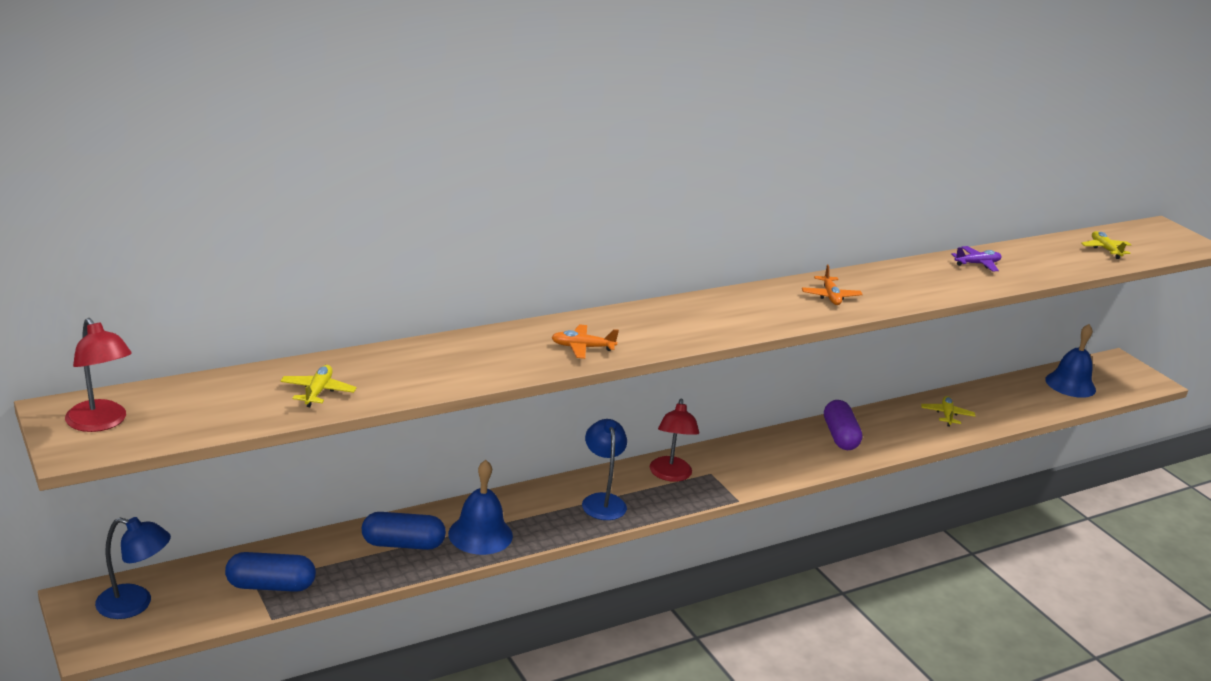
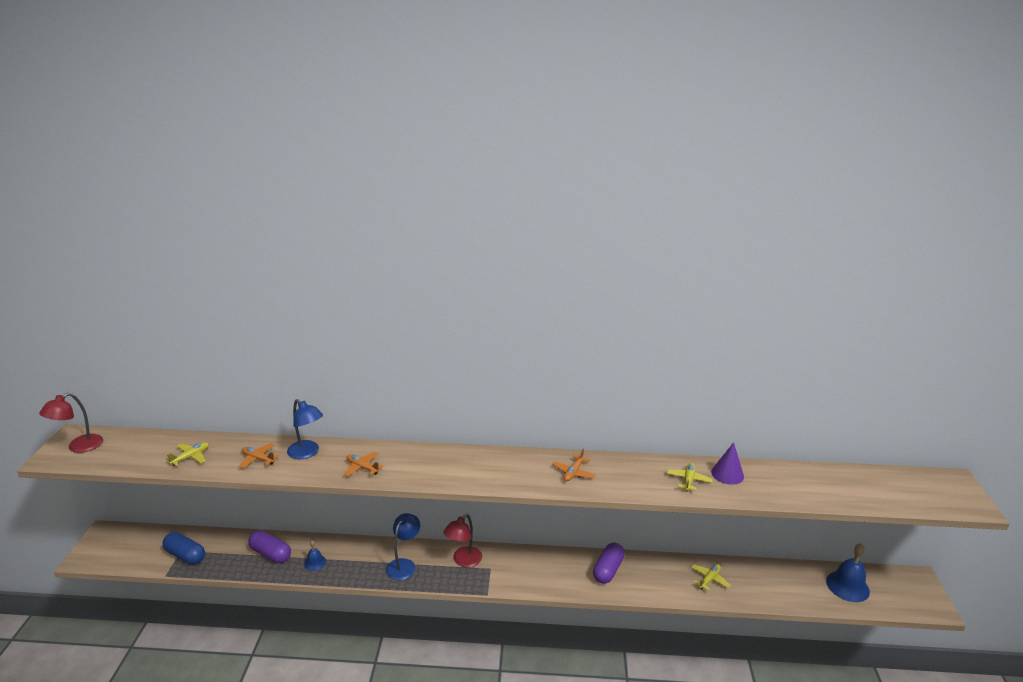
camera: 35 degrees right, 0 degrees up
(101, 423) = (78, 447): red lamp -> red lamp turned 45 degrees clockwise
(135, 604) = (121, 543): blue lamp -> blue lamp (307, 453)
(403, 544) = (270, 554): blue capsule -> purple capsule
(424, 371) = (258, 459): none -> orange plane
(480, 534) = (315, 562): blue bell -> blue bell, size x0.54
(977, 264) = (727, 474): purple plane -> purple cone
(1105, 249) = (866, 488): yellow plane -> yellow plane (688, 480)

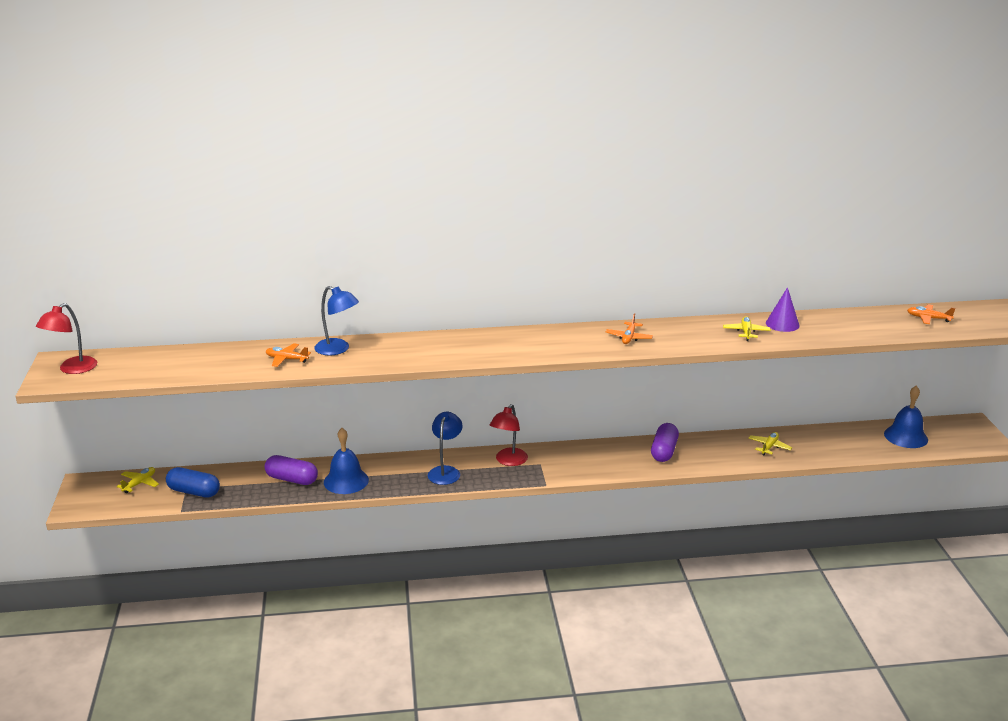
camera: 10 degrees left, 0 degrees up
(191, 457) = (209, 365): yellow plane -> yellow plane (139, 483)
(315, 562) = (346, 481): blue bell -> blue bell, size x1.86
(362, 468) = (406, 355): orange plane -> orange plane (928, 318)

